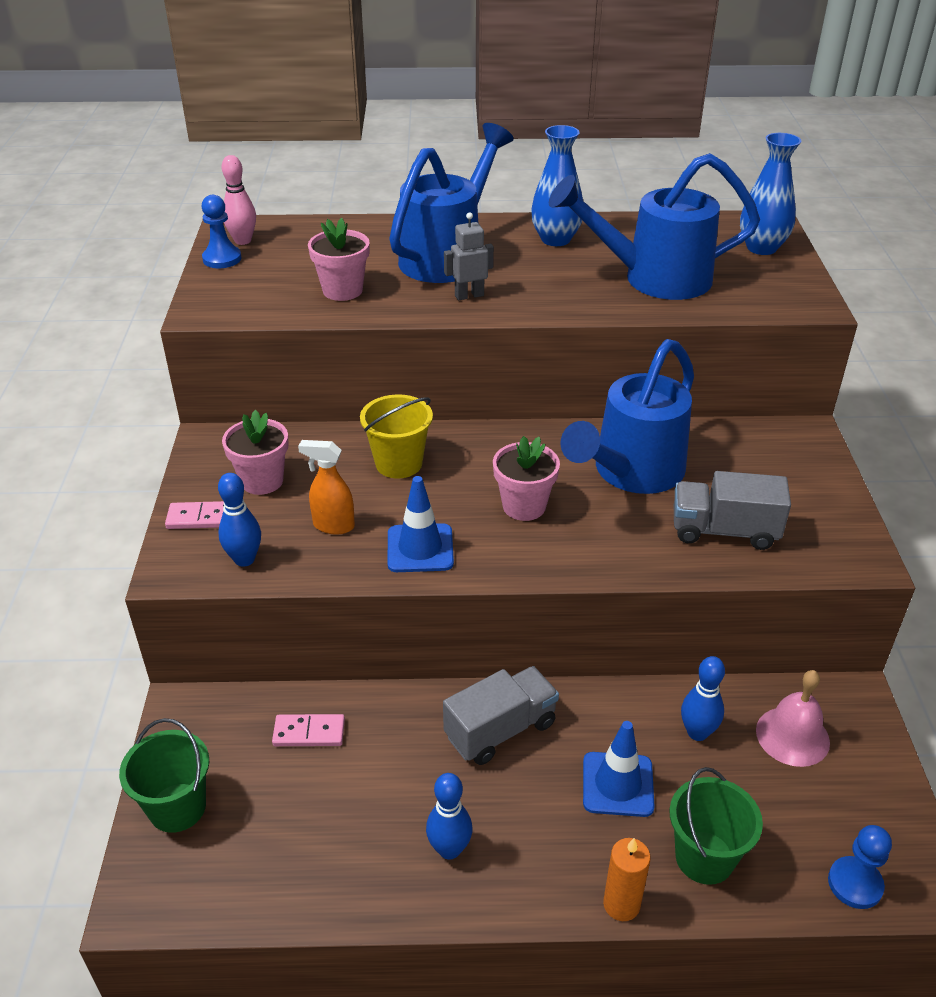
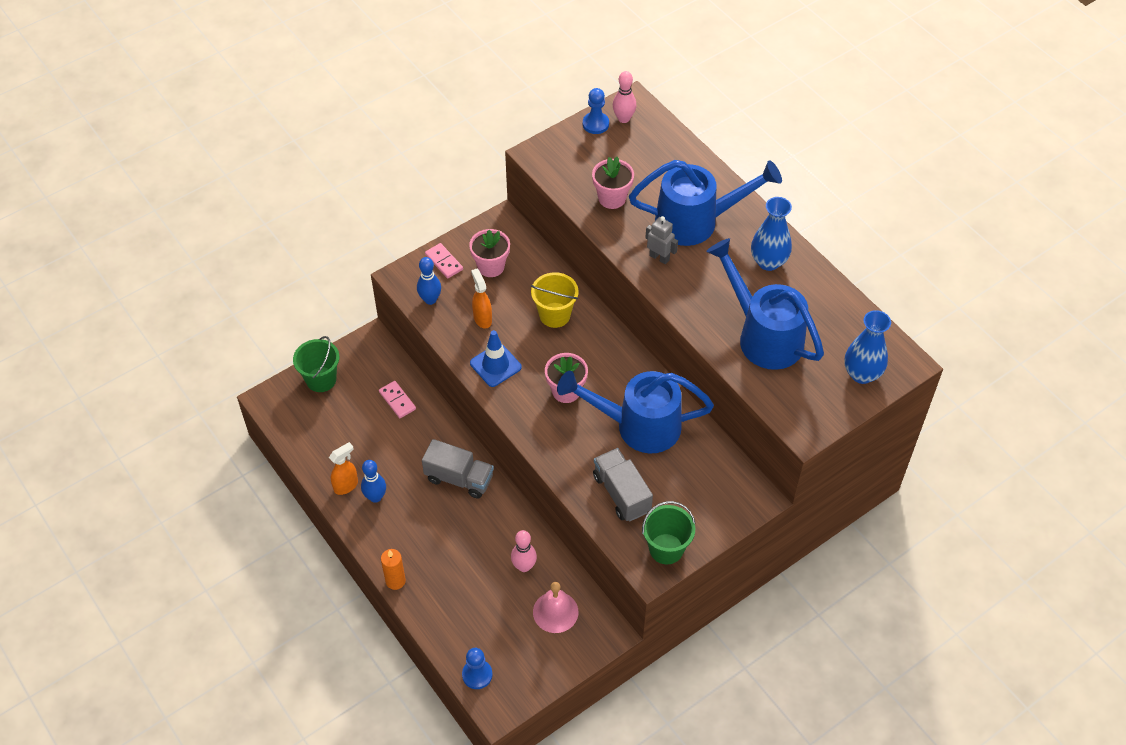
camera: 55 degrees right, 15 degrees up
(397, 878) = (346, 486): none -> orange spray bottle
(617, 784) = (463, 546): blue traffic cone -> none
(697, 732) = (524, 566): blue bowling pin -> pink bowling pin
(704, 857) = (446, 603): green bucket -> green bucket (666, 549)

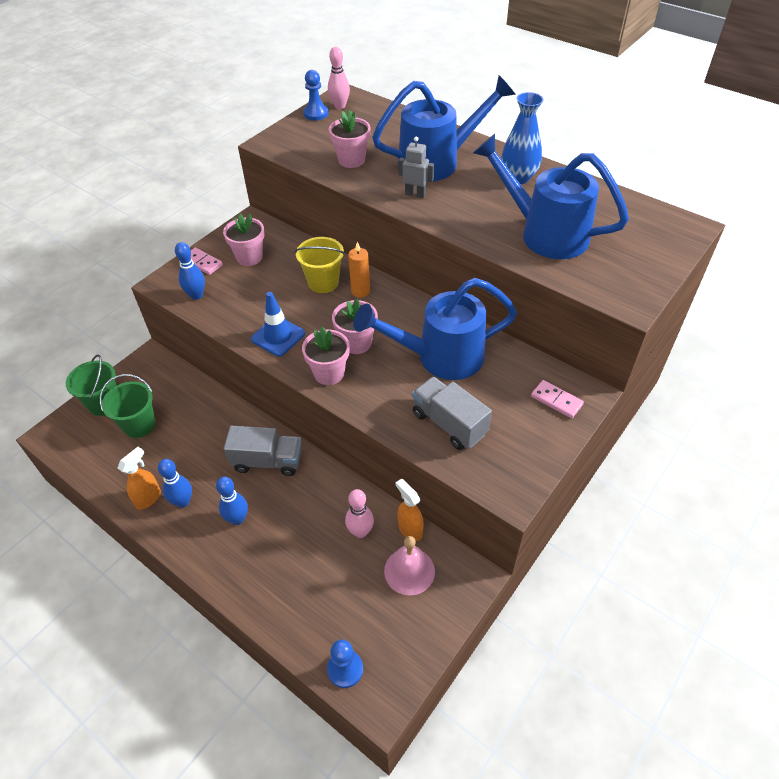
camera: 15 degrees left, 5 degrees down
(395, 581) = (224, 585): orange candle -> orange candle (360, 291)
(397, 400) = (186, 404): pink domino -> pink domino (556, 400)
(419, 526) = (237, 519): none -> blue bowling pin
(482, 318) = (253, 300): orange spray bottle -> orange spray bottle (410, 529)
(531, 416) = (329, 373): none -> pink flower pot
(666, 549) = (518, 467): green bucket -> green bucket (139, 425)
(862, 374) = (655, 244): blue vase -> none

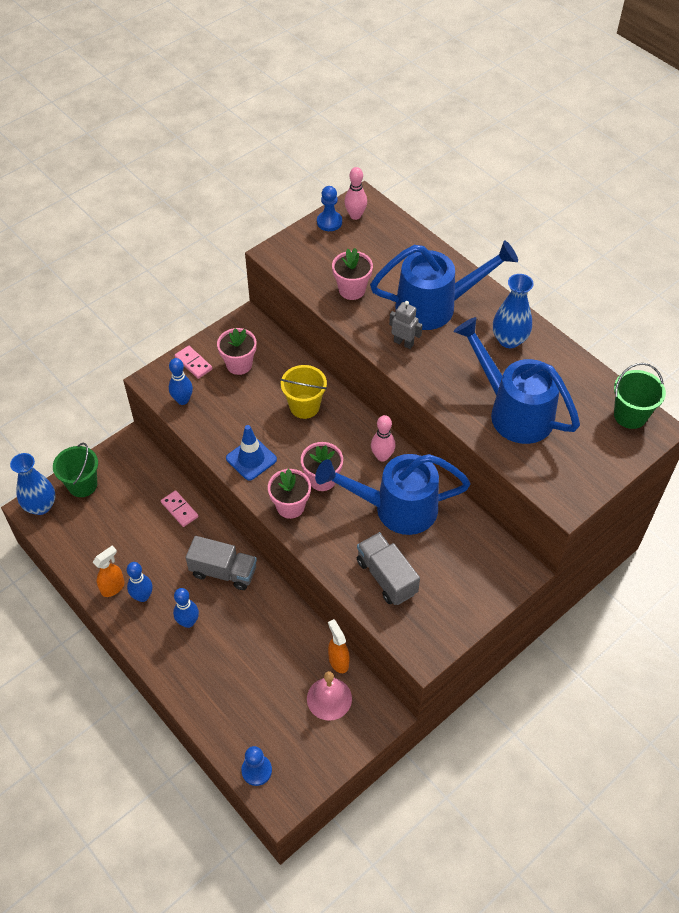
camera: 10 degrees right, 5 degrees up
(60, 431) = (41, 506): none -> blue vase
(139, 425) = (112, 513): green bucket -> green bucket (630, 415)
(360, 291) = (338, 423): orange candle -> none
(360, 531) = (294, 655): pink bowling pin -> pink bowling pin (382, 456)
(556, 400) = (490, 572): pink domino -> pink domino (179, 509)

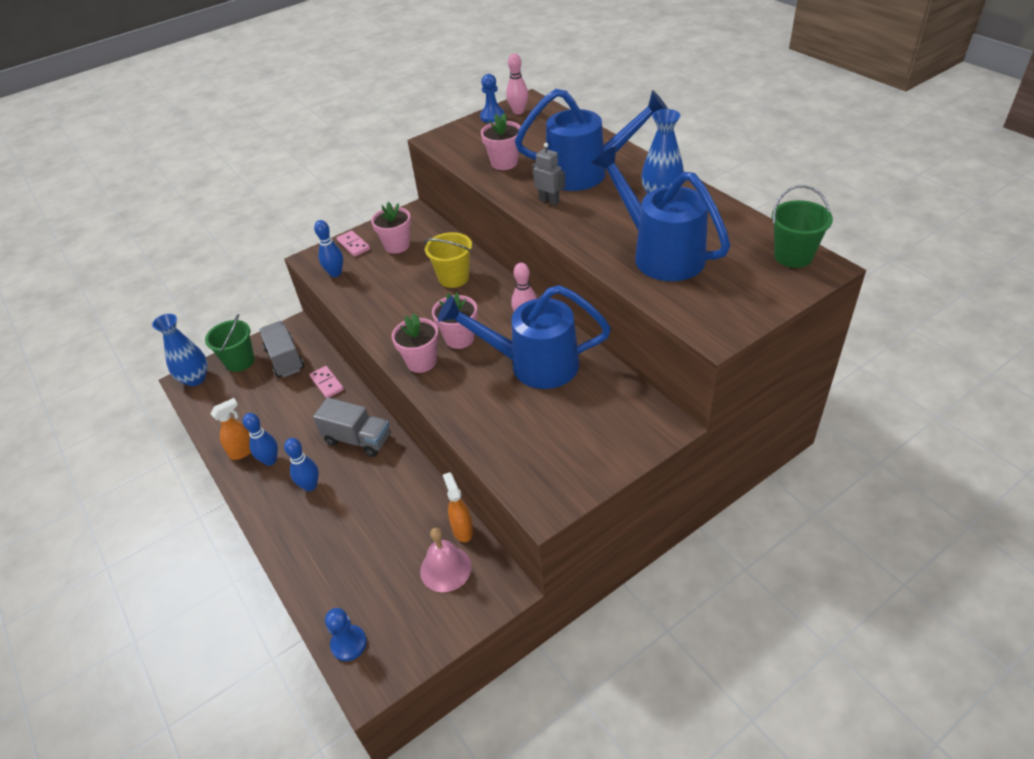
camera: 10 degrees right, 10 degrees down
(251, 459) = (390, 321): blue traffic cone -> none
(386, 577) = (513, 428): grey truck -> grey truck (285, 359)

